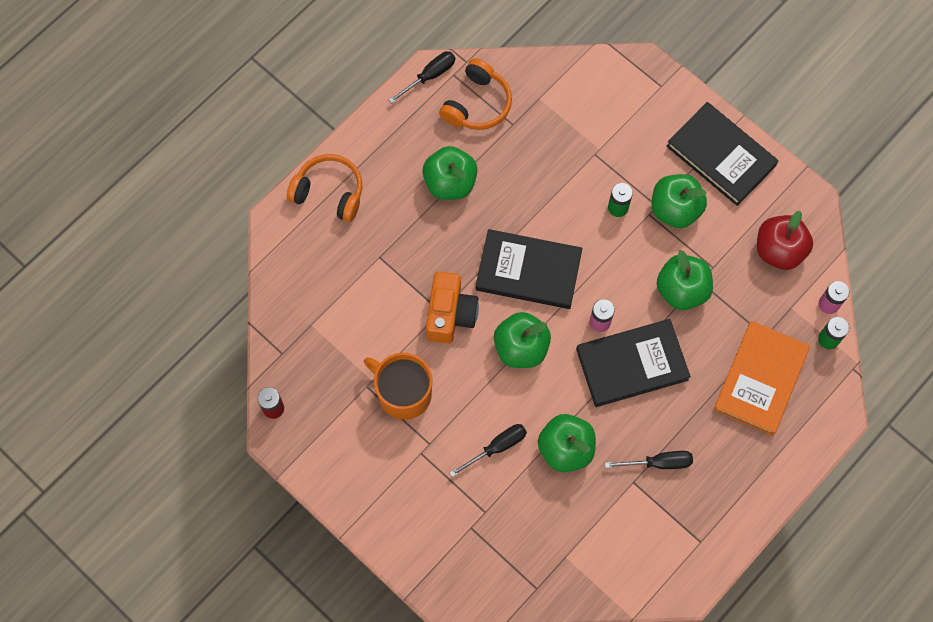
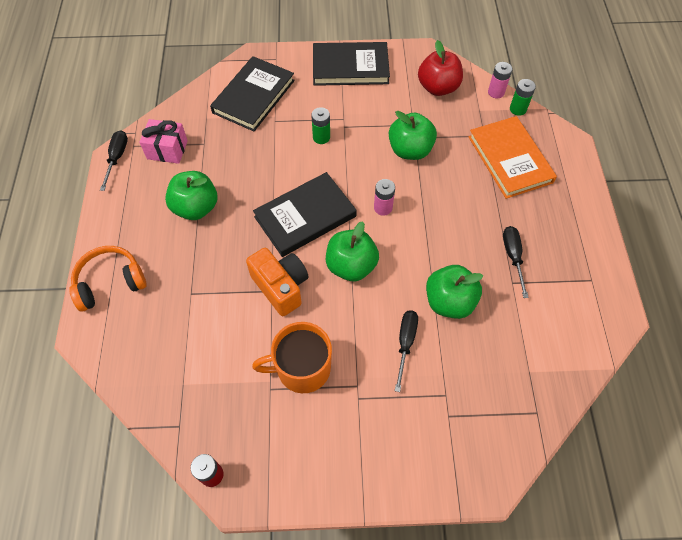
camera: 45 degrees left, 10 degrees down
(477, 104) = (167, 150): orange headphones -> pink gift
(632, 364) = (430, 215): black book -> black book (254, 96)
(658, 463) = (513, 257): black screwdriver -> black screwdriver turned 45 degrees counterclockwise
(675, 209) = (356, 112): green apple -> none

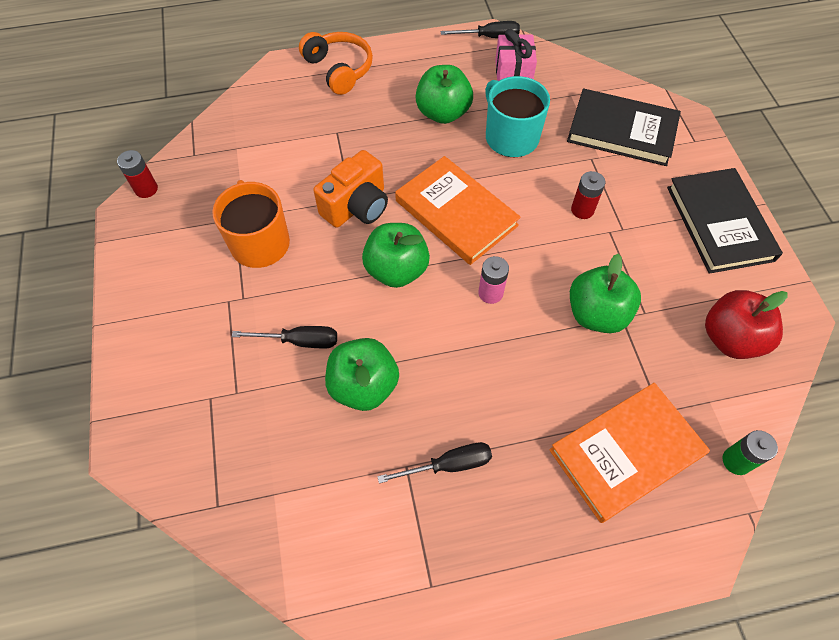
camera: 80 degrees right, 0 degrees up
(238, 166) = (511, 137): none -> turquoise mug
(305, 216) = (456, 213): black book -> orange book
(321, 137) = (582, 210): green battery -> red battery
(496, 92) = (758, 424): pink battery -> none

